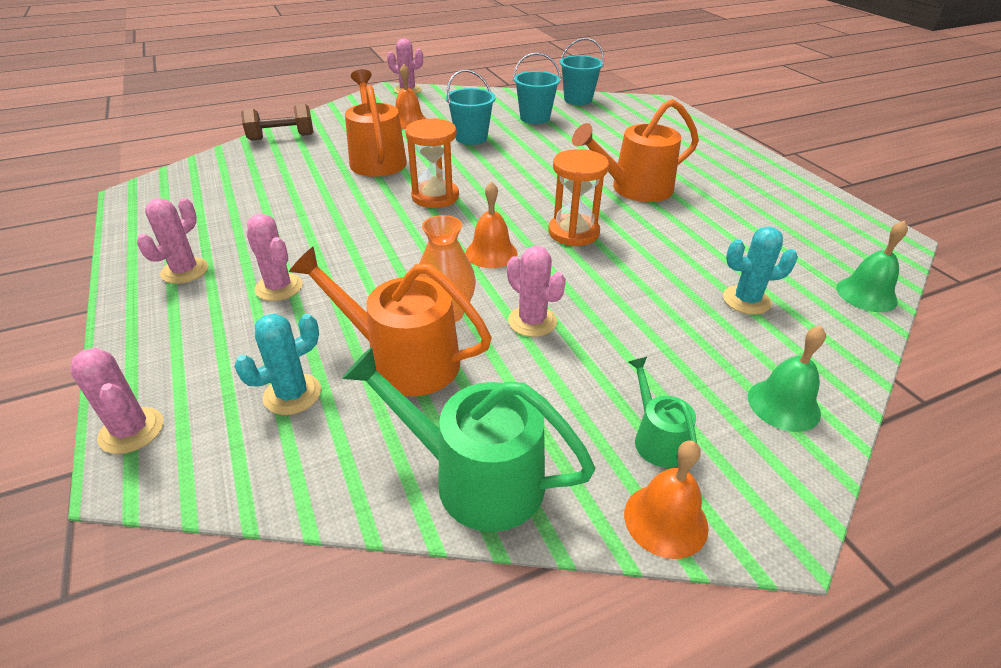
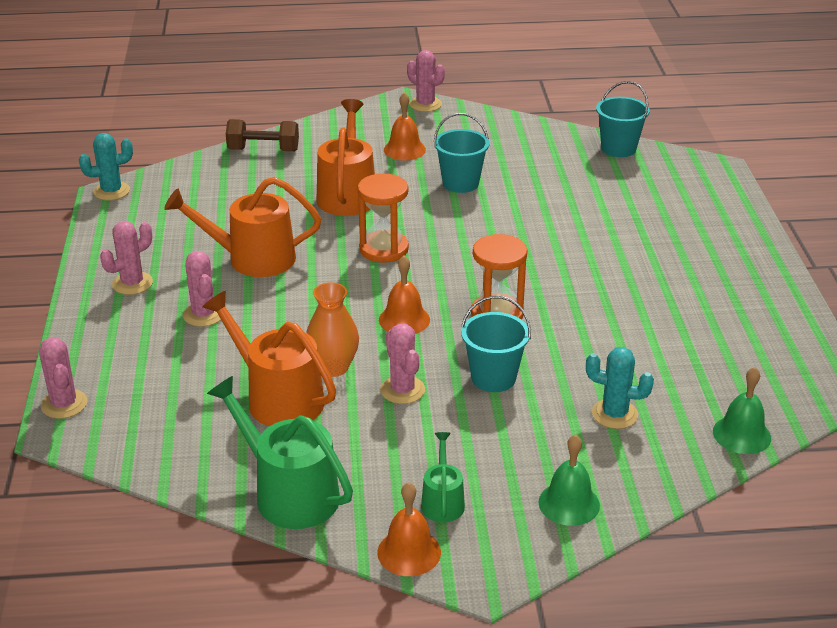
camera: 20 degrees right, 5 degrees down
(292, 394) = (183, 405): turquoise cactus -> turquoise cactus (111, 191)
(535, 118) = (549, 167): turquoise bucket -> turquoise bucket (493, 378)
(635, 189) = (597, 278): orange watering can -> orange watering can (253, 259)

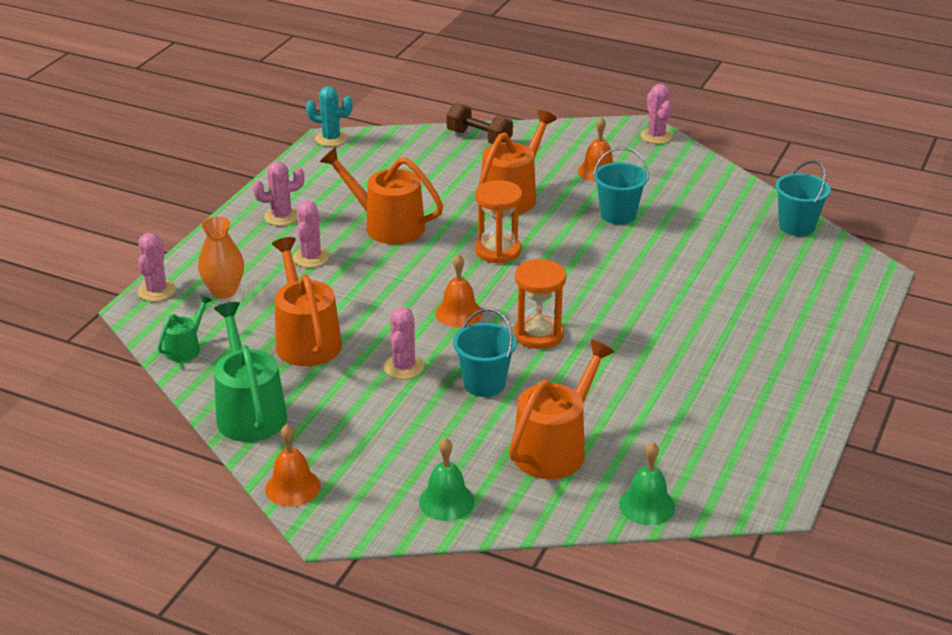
camera: 30 degrees right, 0 degrees up
(333, 367) = (368, 331): orange vase -> orange vase (224, 291)
(442, 502) = (352, 461): green watering can -> green watering can (185, 348)
(614, 414) = (554, 448): turquoise cactus -> orange watering can

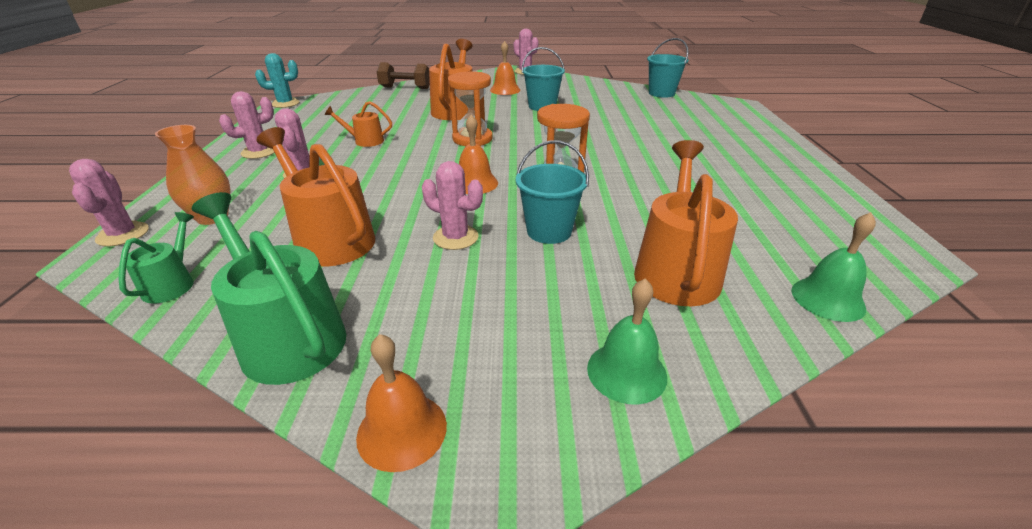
camera: 25 degrees left, 0 degrees up
(387, 226) = (365, 141): orange watering can -> orange watering can, size x0.53
(404, 367) = (455, 237): pink cactus -> pink cactus turned 45 degrees counterclockwise

